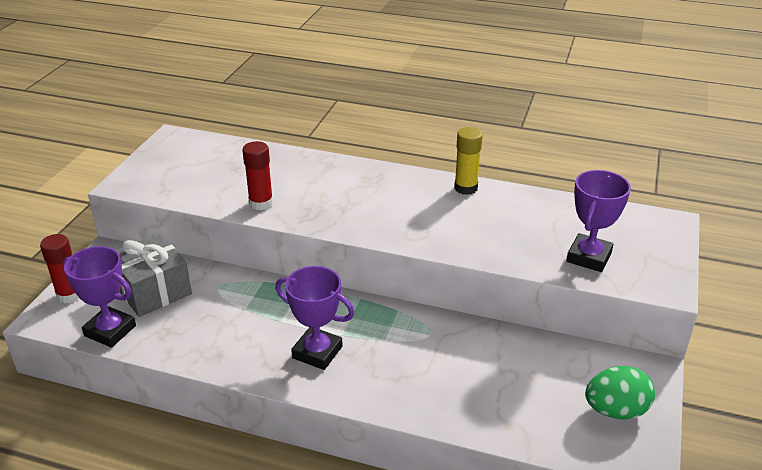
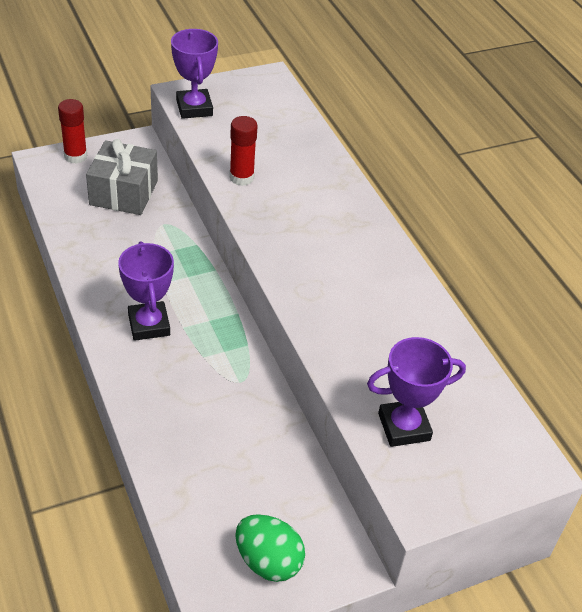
camera: 45 degrees right, 10 degrees up
(110, 331) = (61, 201): purple trophy -> purple trophy (194, 108)
(466, 188) = (413, 287): yellow glue stick -> none

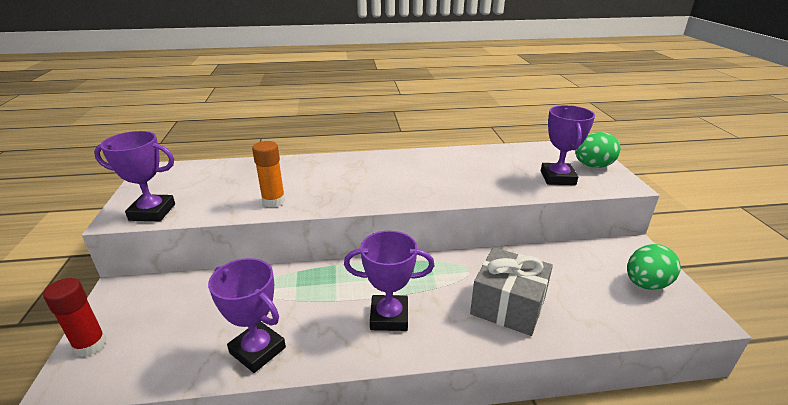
camera: 70 degrees left, 15 degrees down
(89, 248) = (257, 350): none -> purple trophy
(123, 193) = (189, 311): grey gift -> grey gift (508, 305)
(241, 177) = (273, 201): red glue stick -> orange glue stick
(465, 474) = (593, 166): none -> green egg

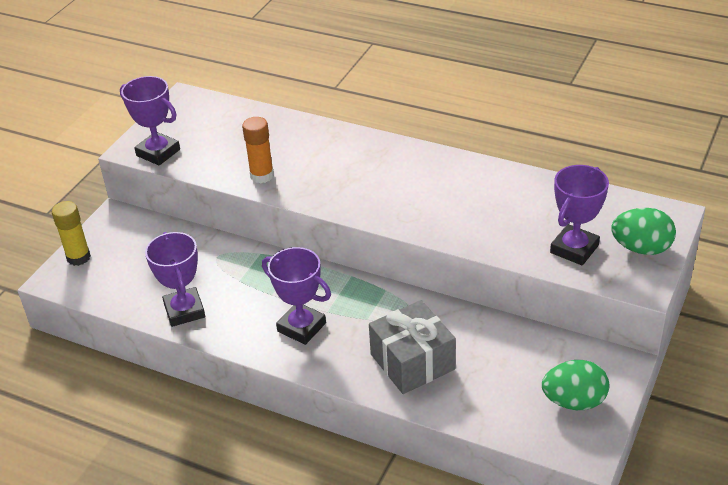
camera: 35 degrees right, 10 degrees up
(90, 345) = (78, 257): red glue stick -> yellow glue stick

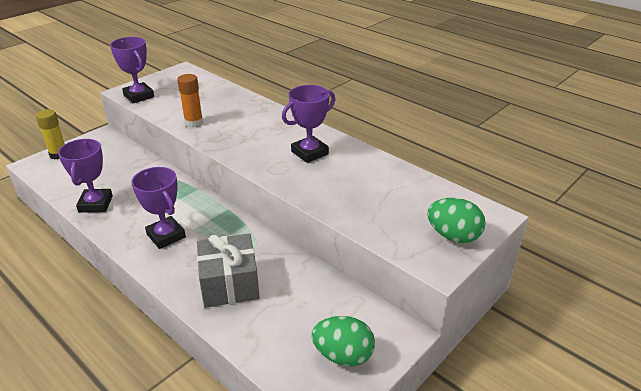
camera: 15 degrees right, 5 degrees down
(574, 249) = (394, 223): purple trophy -> purple trophy (309, 153)

